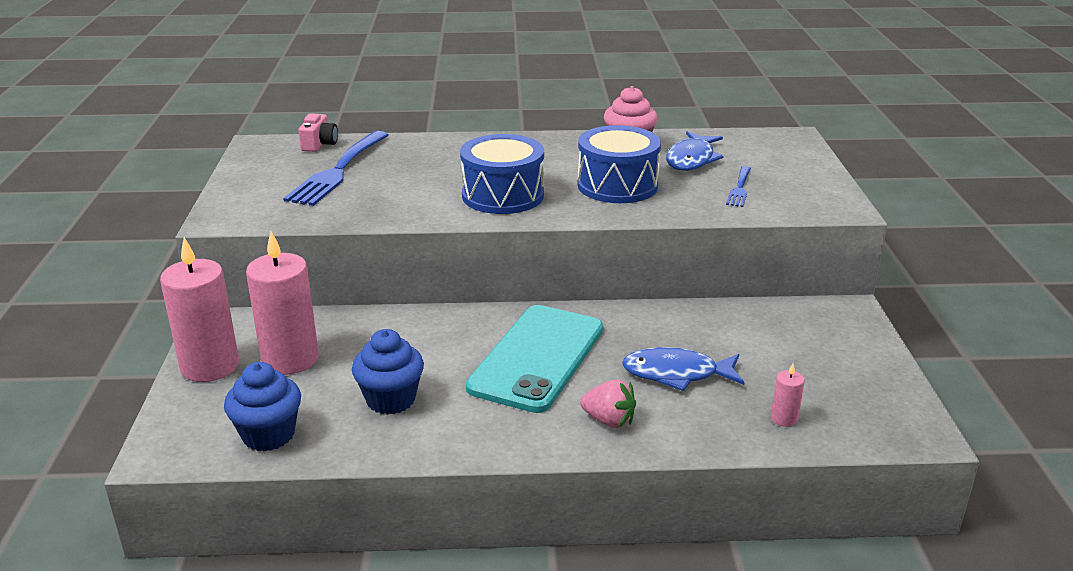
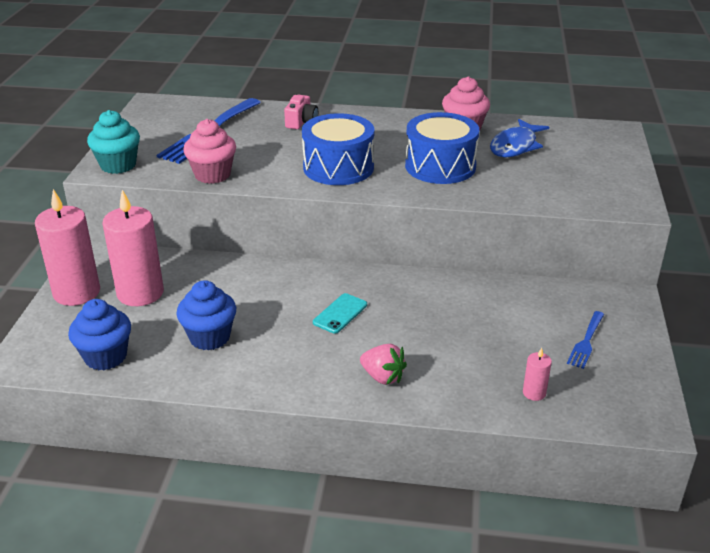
camera: 10 degrees right, 5 degrees up
(239, 213) = (118, 165): none -> turquoise cupcake
(319, 144) = (202, 107): pink camera -> pink camera (301, 122)
(358, 214) = (212, 175): none -> pink cupcake
(537, 358) = (340, 313): turquoise phone -> turquoise phone, size x0.42
(676, 374) = (454, 341): blue fish -> none
(739, 188) = (548, 178): blue fork -> blue fork (586, 341)

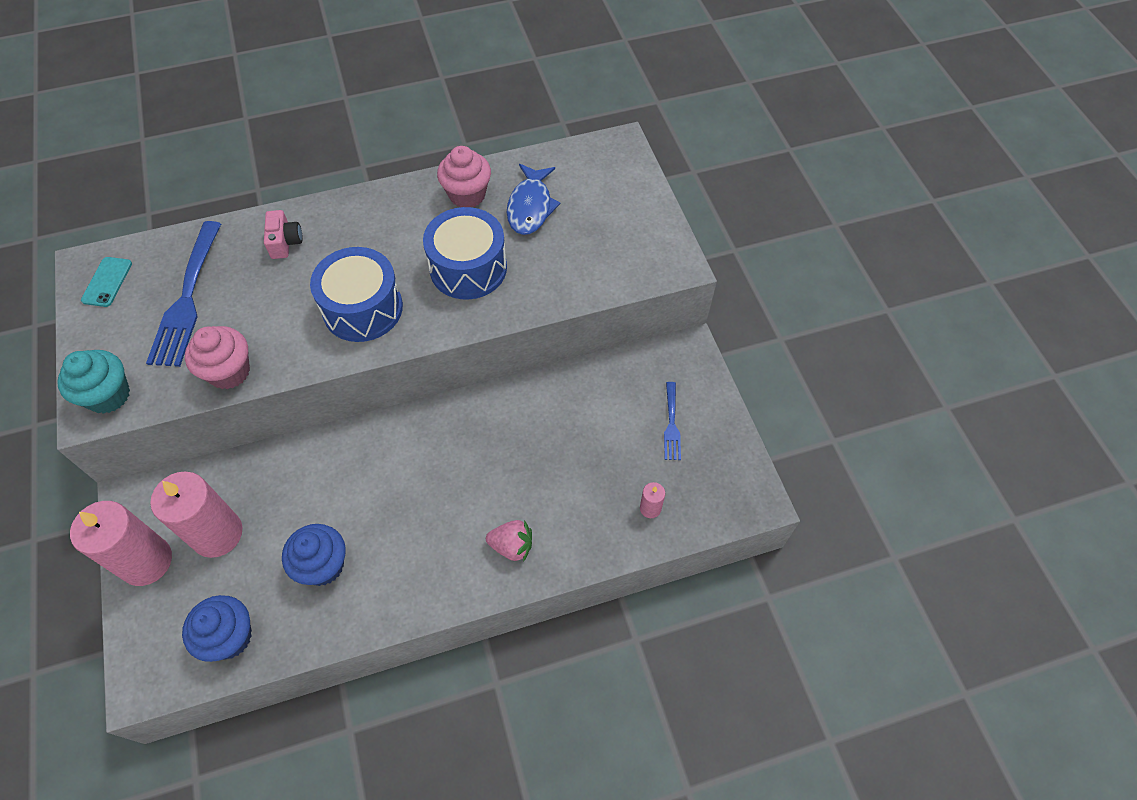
camera: 25 degrees left, 25 degrees up
(340, 313) = (436, 479): turquoise phone -> turquoise phone (107, 282)

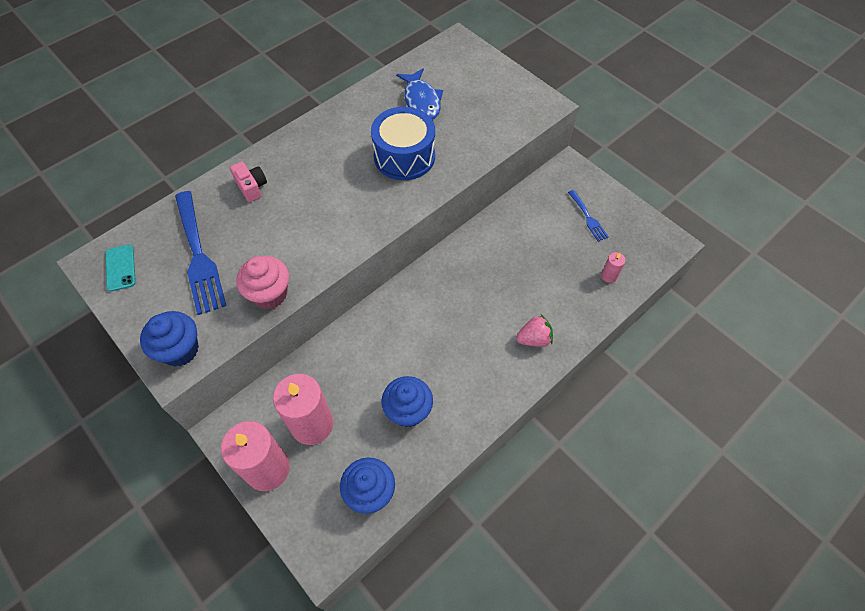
camera: 25 degrees left, 0 degrees up
(108, 395) = (180, 350): turquoise cupcake -> blue cupcake
(362, 308) = (344, 211): blue drum -> none
(467, 195) = (370, 108): pink cupcake -> none

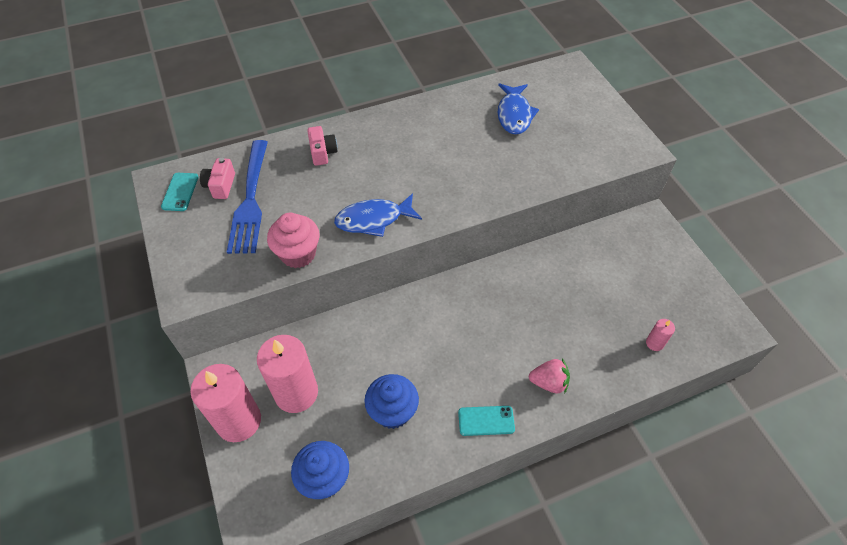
camera: 20 degrees right, 5 degrees down
(161, 249) = (220, 186): none -> pink camera
(180, 350) = (198, 280): blue cupcake -> none
(329, 239) = (373, 220): none -> blue fish
(404, 156) = (476, 162): blue drum -> none
(493, 390) = (486, 421): none -> turquoise phone
(588, 217) = (653, 276): blue fork -> none

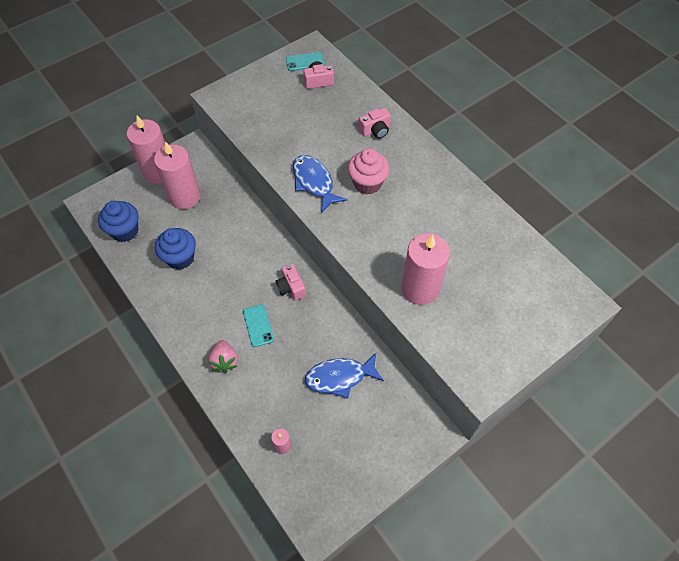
camera: 75 degrees right, 5 degrees up
(250, 200) = (309, 102): blue fork -> none
(298, 254) = (267, 145): pink cupcake -> pink cupcake (367, 183)
(469, 300) = (291, 287): none -> pink camera
(486, 421) = (183, 321): turquoise phone -> turquoise phone (258, 325)
(514, 115) = (483, 260): blue fish -> blue fish (340, 377)
(535, 165) = (420, 288): none -> pink candle

